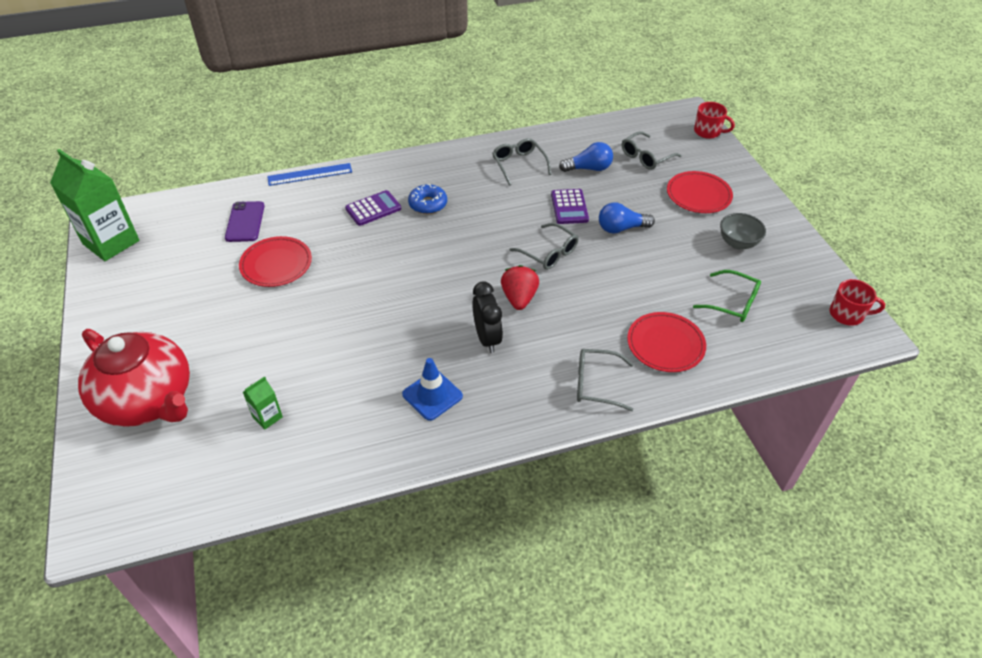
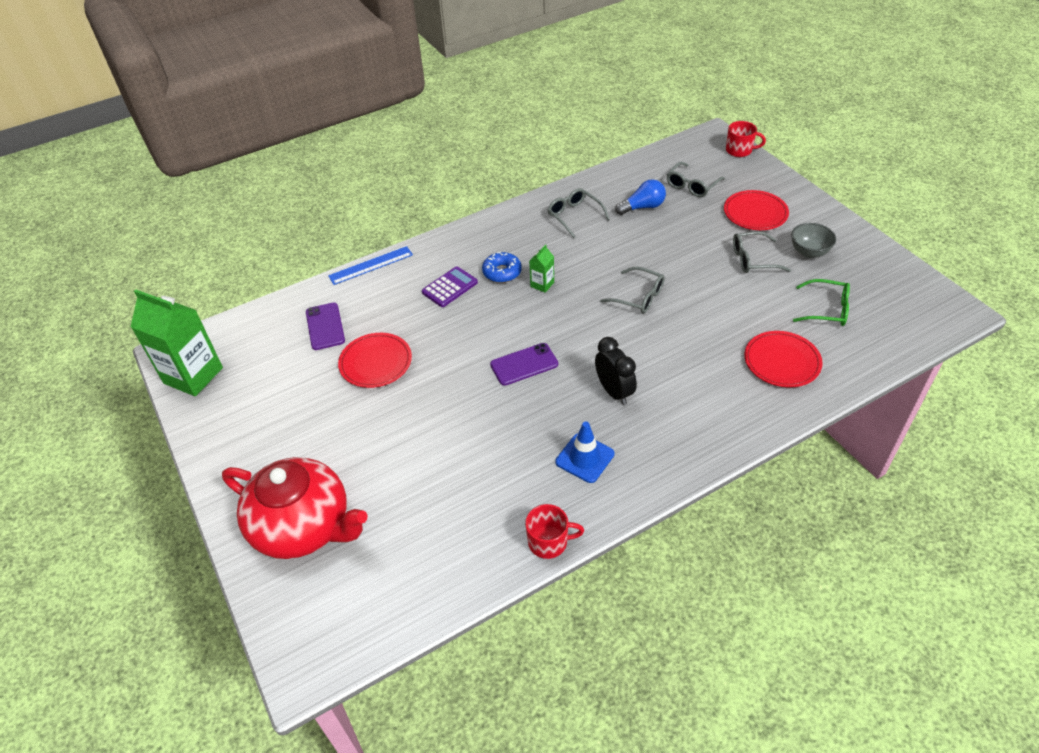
camera: 10 degrees left, 0 degrees up
(267, 417) = (432, 515): green carton -> green carton (542, 284)
(412, 294) = (524, 364): none -> purple phone
(519, 298) = (628, 346): red strawberry -> none
(569, 207) = (639, 248): purple calculator -> none
(596, 384) = (734, 413): grey glasses -> grey glasses (753, 259)
(621, 228) = (696, 259): blue light bulb -> none
(847, 314) = (932, 299): red mug -> red mug (549, 542)

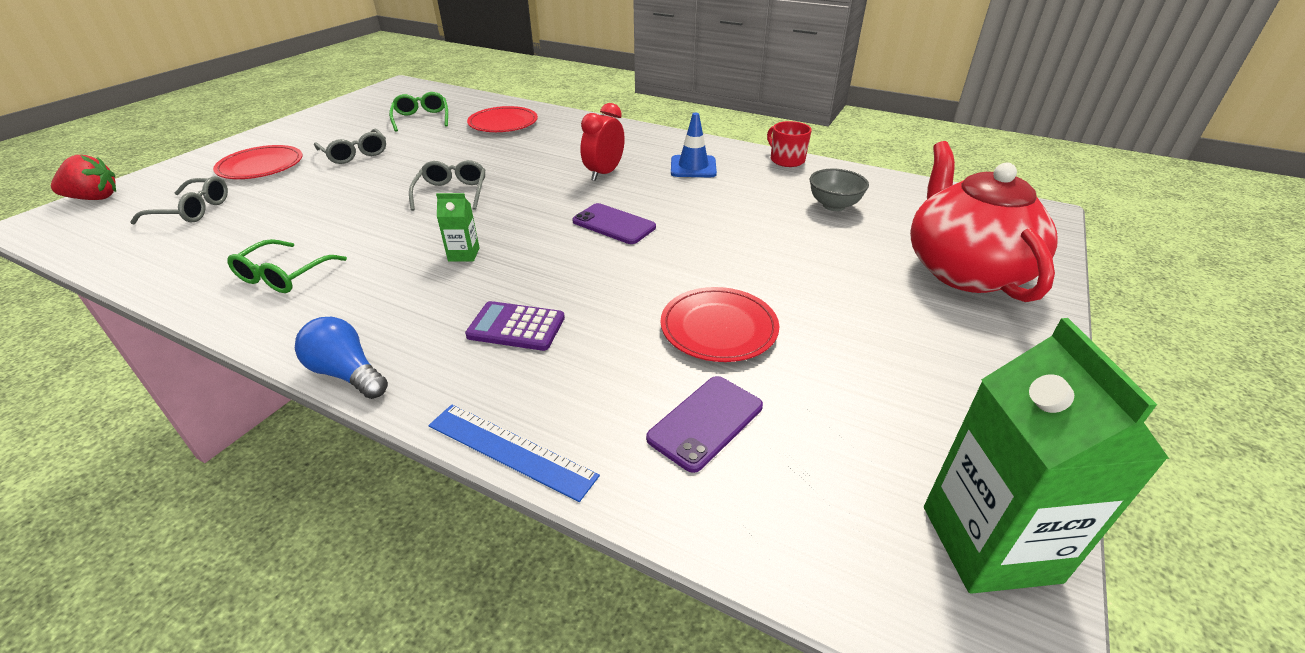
camera: 125 degrees left, 10 degrees down
(502, 272) = (454, 293): blue donut -> none
(574, 216) = (284, 275): grey glasses -> green glasses
(614, 391) = (604, 173): black clock -> red clock
(642, 207) = (252, 231): blue light bulb -> blue light bulb (347, 373)
(739, 150) = (95, 198): red mug -> red strawberry
(809, 252) = (333, 135): grey bowl -> grey bowl (834, 205)

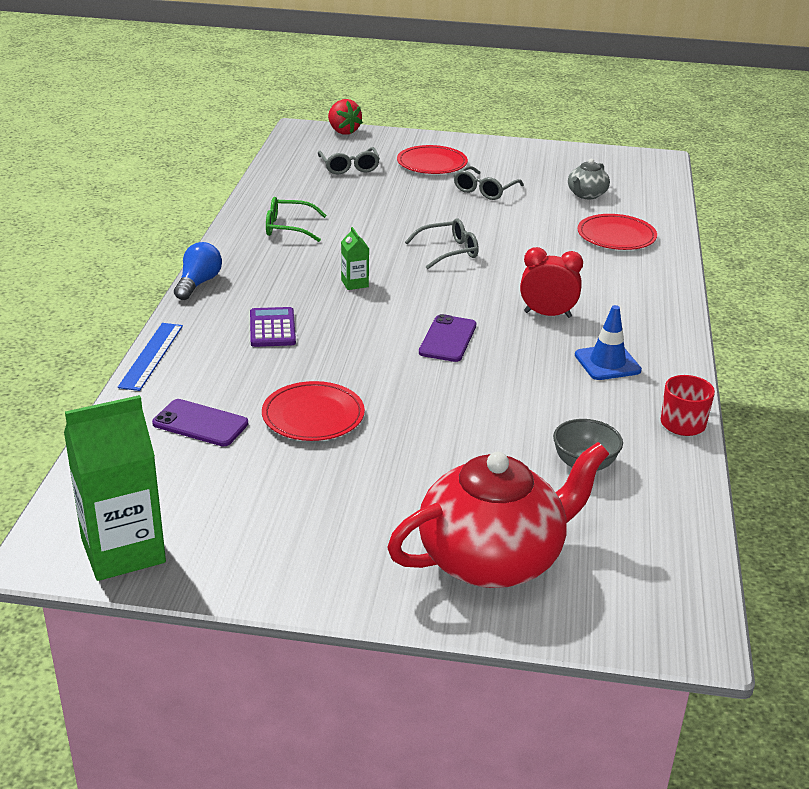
camera: 70 degrees right, 5 degrees down
(421, 118) = (586, 195): green glasses -> grey teapot

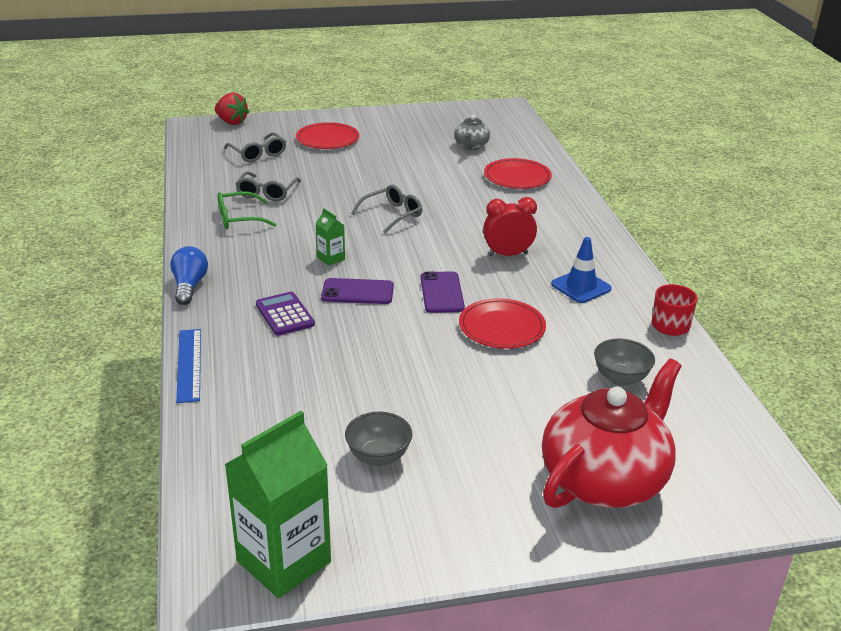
camera: 20 degrees left, 0 degrees up
(200, 423) = (277, 419): purple phone -> purple phone (357, 292)
(274, 480) = (378, 457): none -> grey bowl
(313, 416) = (373, 388): red plate -> red plate (501, 327)
(485, 190) = (387, 156): grey glasses -> grey glasses (267, 193)

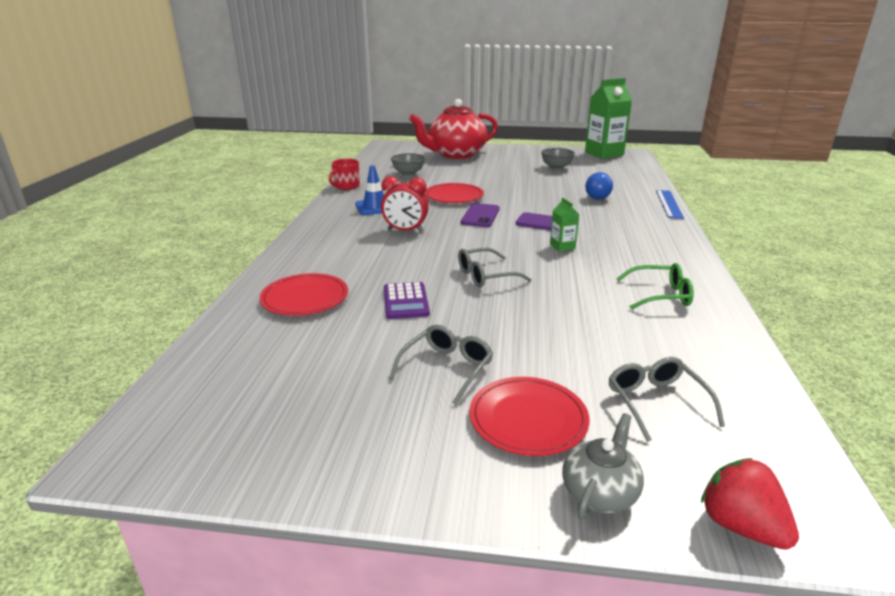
camera: 160 degrees left, 5 degrees down
(189, 286) = (689, 243): blue light bulb -> blue light bulb (598, 196)
(267, 193) = (631, 324): grey glasses -> grey glasses (447, 368)
(285, 314) = (605, 218): purple calculator -> purple calculator (405, 301)
(471, 146) = (304, 359): grey teapot -> grey teapot (600, 492)

